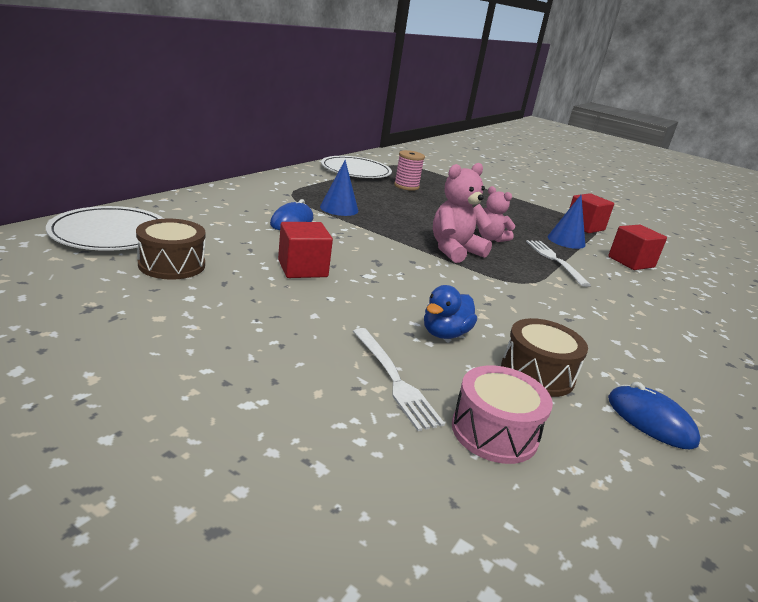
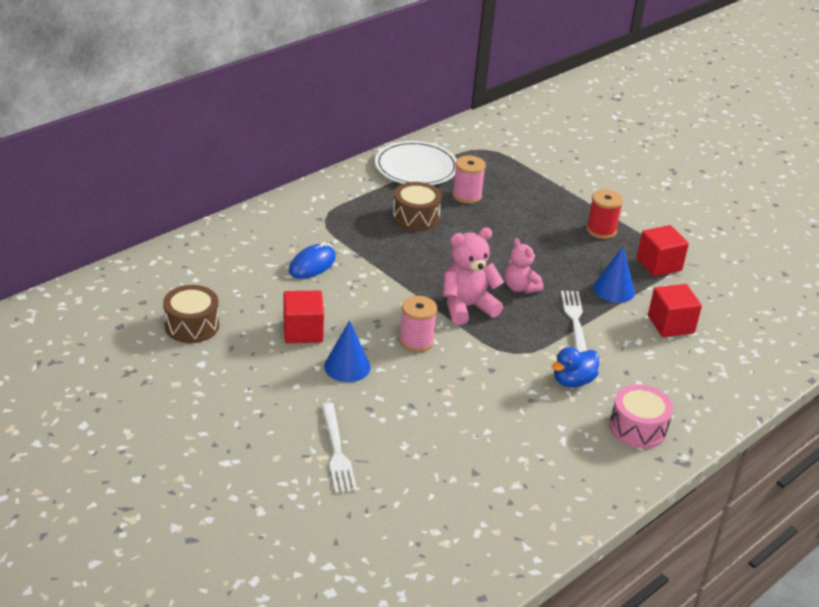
camera: 15 degrees right, 10 degrees up
(110, 233) = (145, 285): white plate -> none
(339, 208) = (369, 241): blue cone -> blue cone (347, 366)
(424, 275) = (416, 341): none -> pink spool
(444, 334) = (400, 410): blue duck -> blue duck (573, 381)
(494, 432) = (391, 499): pink drum -> pink drum (638, 428)
(524, 207) = (601, 230): none -> red spool
(537, 373) = (459, 454): brown drum -> brown drum (416, 217)
(650, 420) = (526, 503): blue mouse -> none

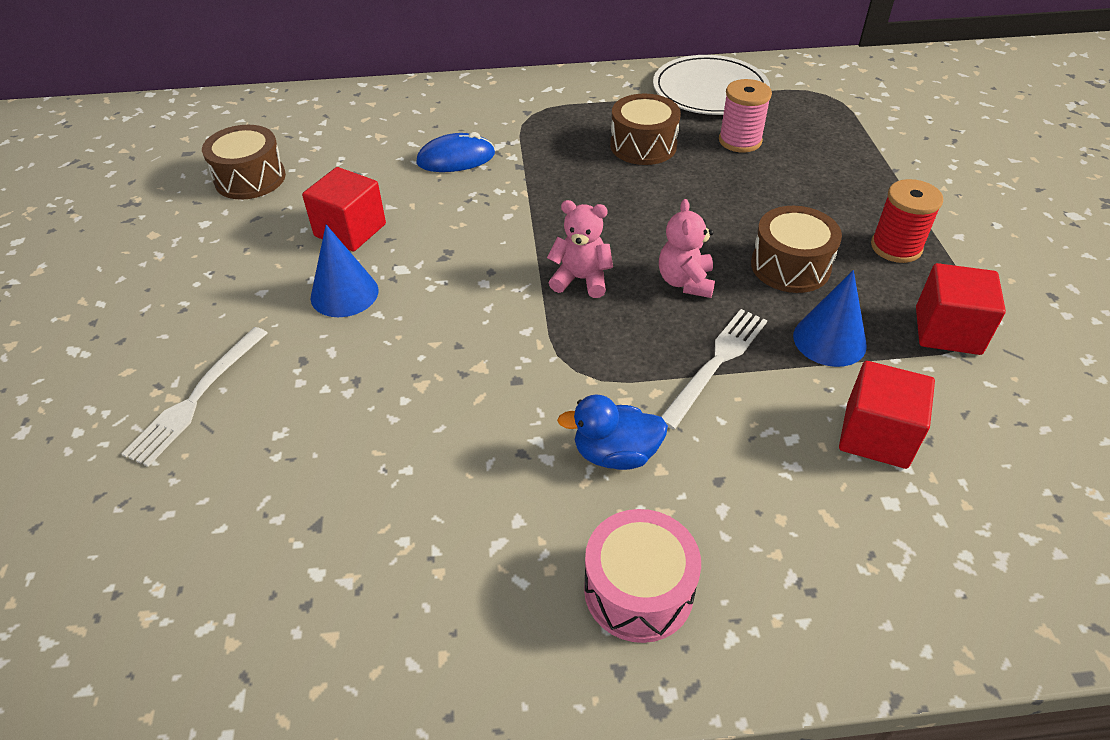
camera: 40 degrees right, 10 degrees up
(416, 341) = (463, 297): pink spool -> none
(467, 307) = (581, 279): pink teddy bear -> pink teddy bear, size x0.65
(562, 259) = (790, 266): none -> brown drum

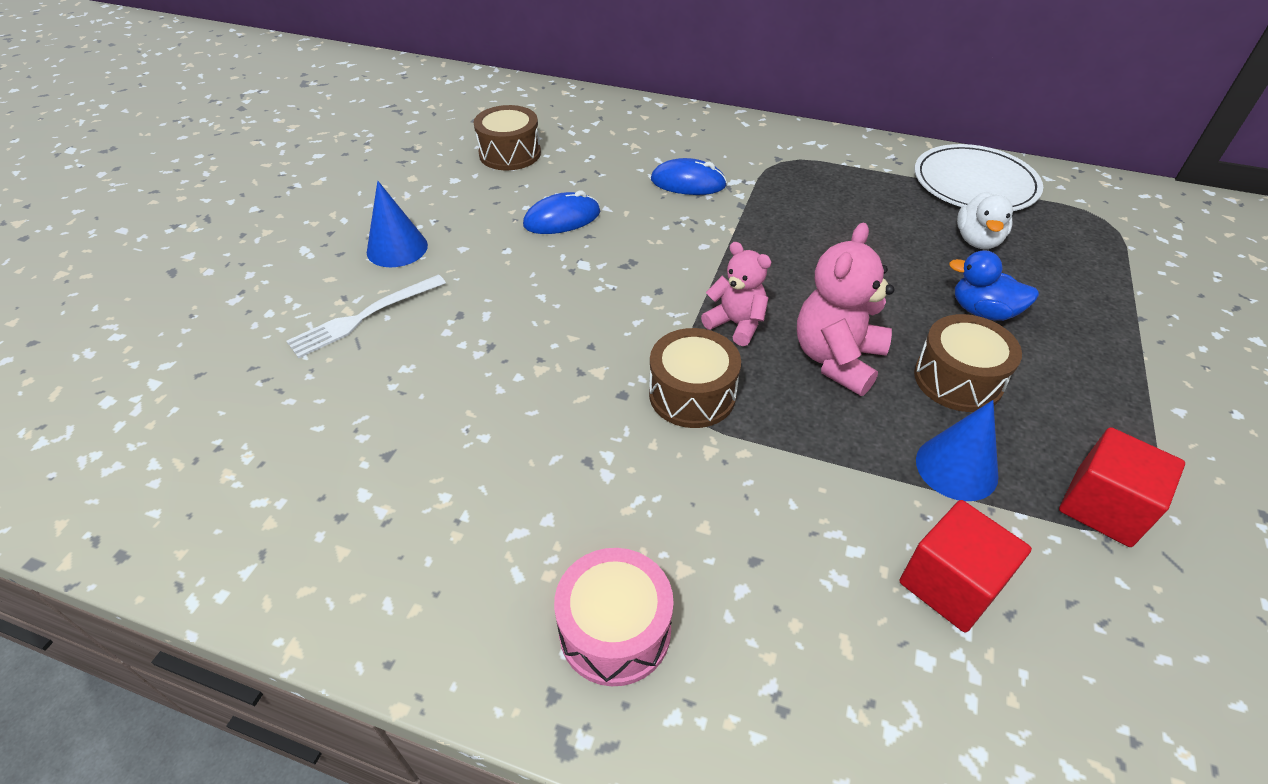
camera: 25 degrees right, 0 degrees up
(344, 293) = (525, 270): blue cone -> blue cone (397, 248)
(350, 230) = (562, 219): red cube -> blue mouse
(615, 454) = (670, 495): blue duck -> blue duck (983, 311)
(643, 146) = (872, 218): brown drum -> brown drum (692, 394)
(685, 282) = (837, 359): pink teddy bear -> pink teddy bear, size x1.54
(716, 364) = (820, 448): white fork -> none
(740, 141) = (977, 240): pink spool -> white duck
(896, 247) = (1093, 398): red spool -> none

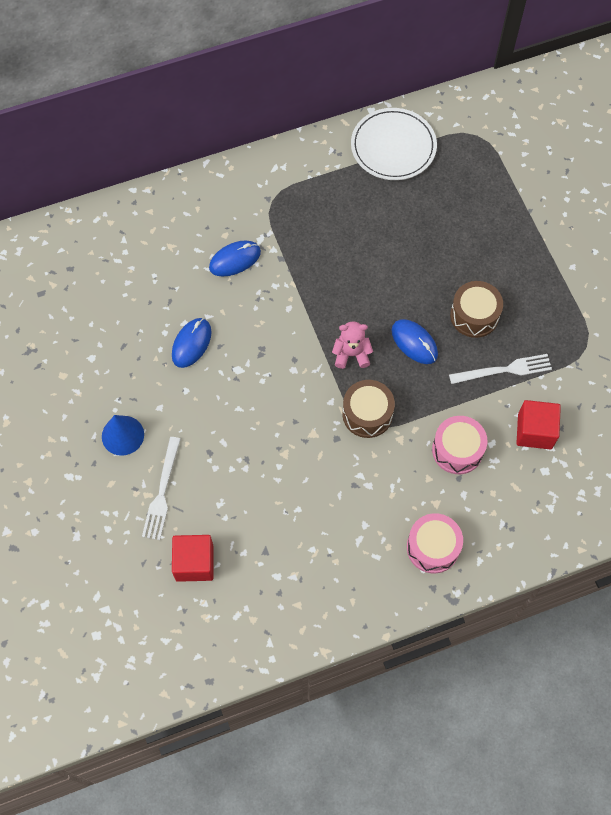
camera: 40 degrees left, 20 degrees up
(510, 153) = (100, 310): brown drum -> none
(786, 521) = (457, 450): none -> pink drum
(837, 359) = (414, 342): pink teddy bear -> blue mouse
(956, 468) = (504, 370): blue cone -> white fork
(977, 240) = (424, 201): white duck -> none
(983, 311) = (458, 258): blue duck -> none
(1103, 507) = (568, 348): red cube -> red cube (194, 563)

